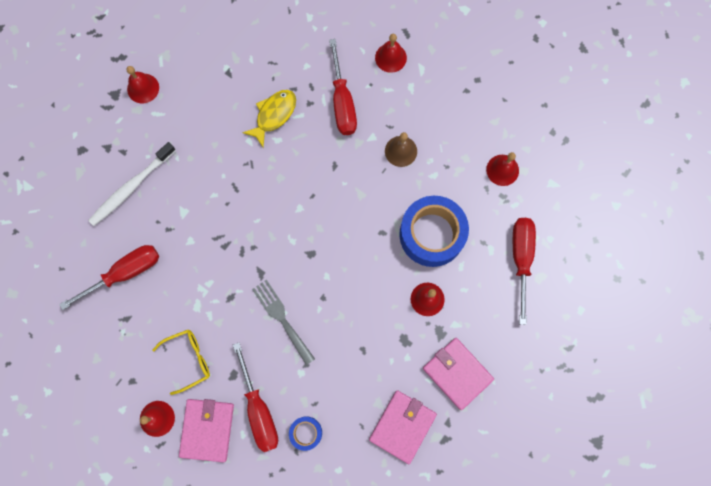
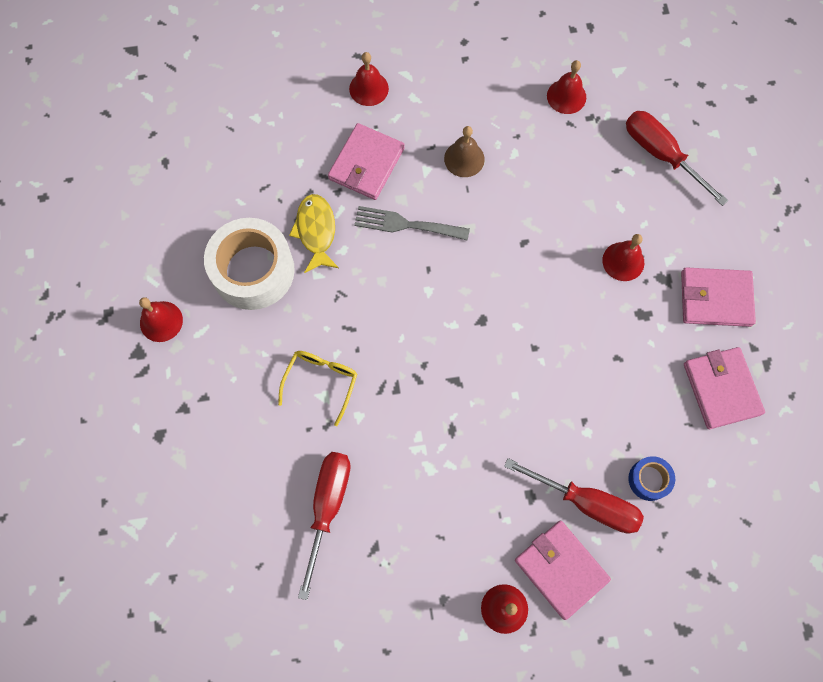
camera: 45 degrees left, 5 degrees down
(131, 187) = (248, 423): white toothbrush -> none
(189, 359) = (475, 524): yellow glasses -> yellow glasses (321, 382)
(218, 105) = (253, 270): none -> white tape
(281, 318) = (518, 402): grey fork -> grey fork (405, 224)
(342, 102) = (366, 164): red screwdriver -> pink wallet
(432, 234) = (567, 204): blue tape -> none

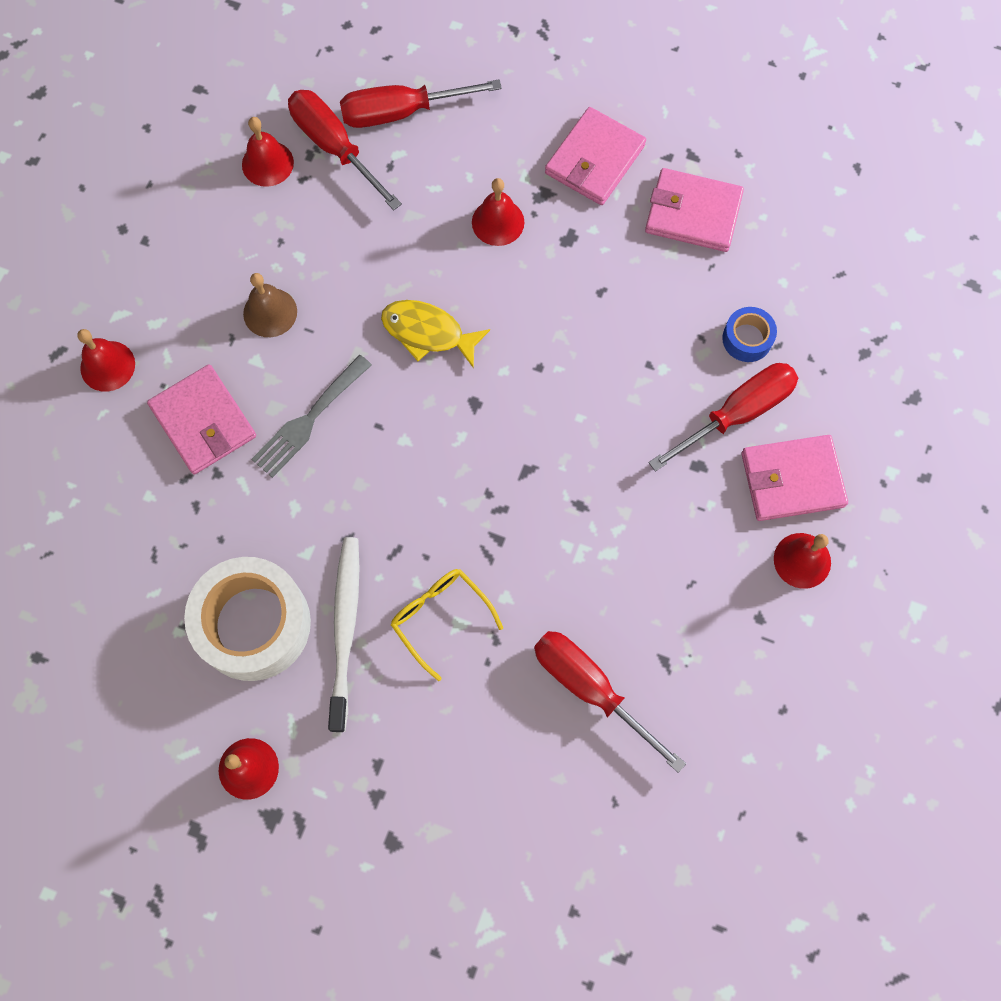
camera: 60 degrees left, 0 degrees up
(281, 327) = (345, 628): none -> white toothbrush
(316, 231) = (251, 524): yellow fish -> yellow fish (428, 332)
(606, 129) = (335, 147): none -> red screwdriver

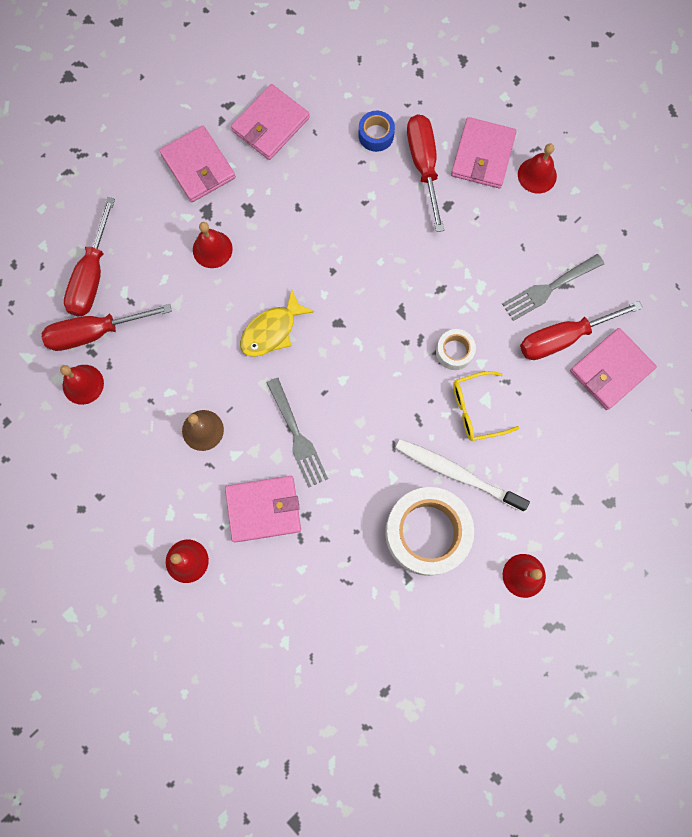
camera: 65 degrees left, 5 degrees up
(504, 558) = (454, 352): none -> white tape
(576, 770) = (611, 370): none -> pink wallet
(649, 641) = (548, 289): none -> grey fork

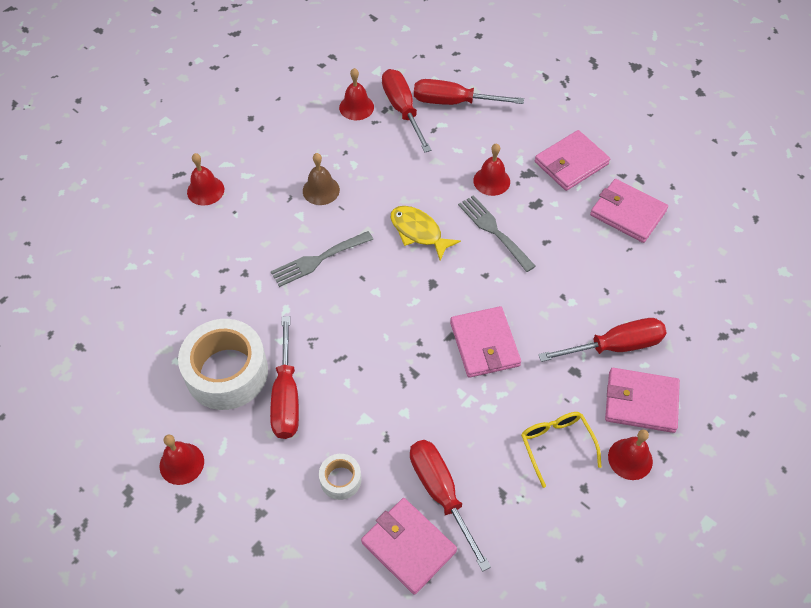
camera: 85 degrees right, 20 degrees down
(263, 509) = (250, 240): pink wallet -> pink wallet (484, 344)
(376, 135) = (639, 301): blue tape -> none
(454, 352) = (414, 386): white tape -> white tape (340, 480)
(457, 473) = (286, 395): white toothbrush -> red screwdriver
(476, 409) = (353, 410): yellow glasses -> yellow glasses (556, 445)
(548, 289) = (496, 476): grey fork -> grey fork (493, 230)

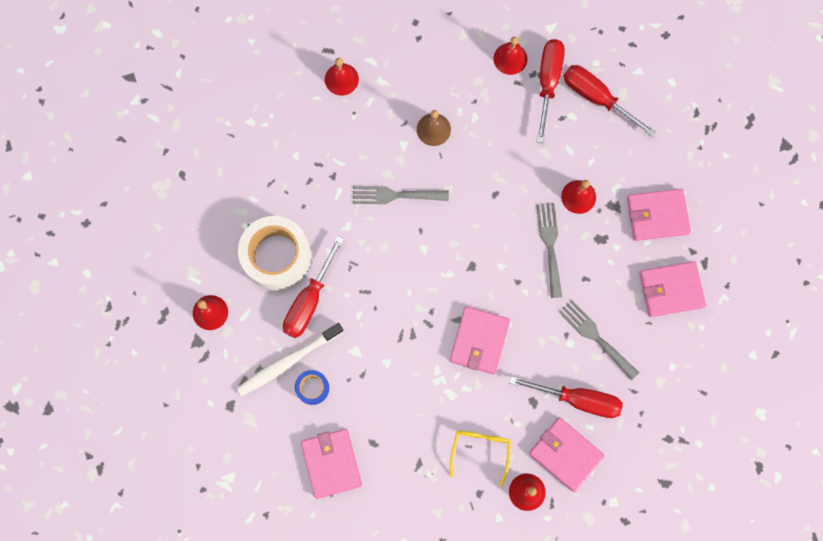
camera: 30 degrees right, 20 degrees up
(297, 467) = (288, 361): none -> white toothbrush
(340, 480) = (312, 388): white tape -> blue tape
(418, 232) = (489, 213): yellow fish -> none
(441, 494) = (376, 439): red screwdriver -> none
(591, 284) = (595, 337): none -> grey fork
(628, 213) = (671, 290): pink wallet -> pink wallet turned 75 degrees counterclockwise

